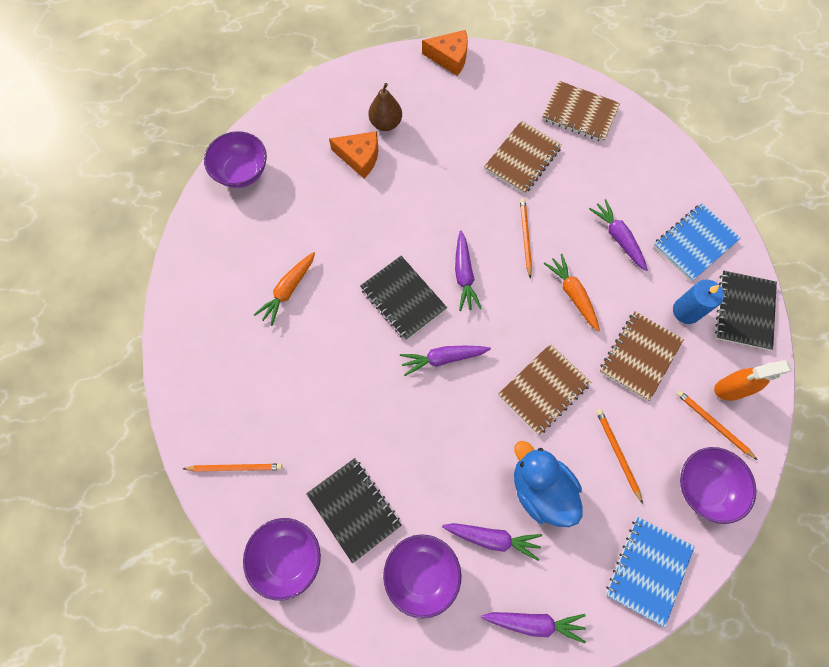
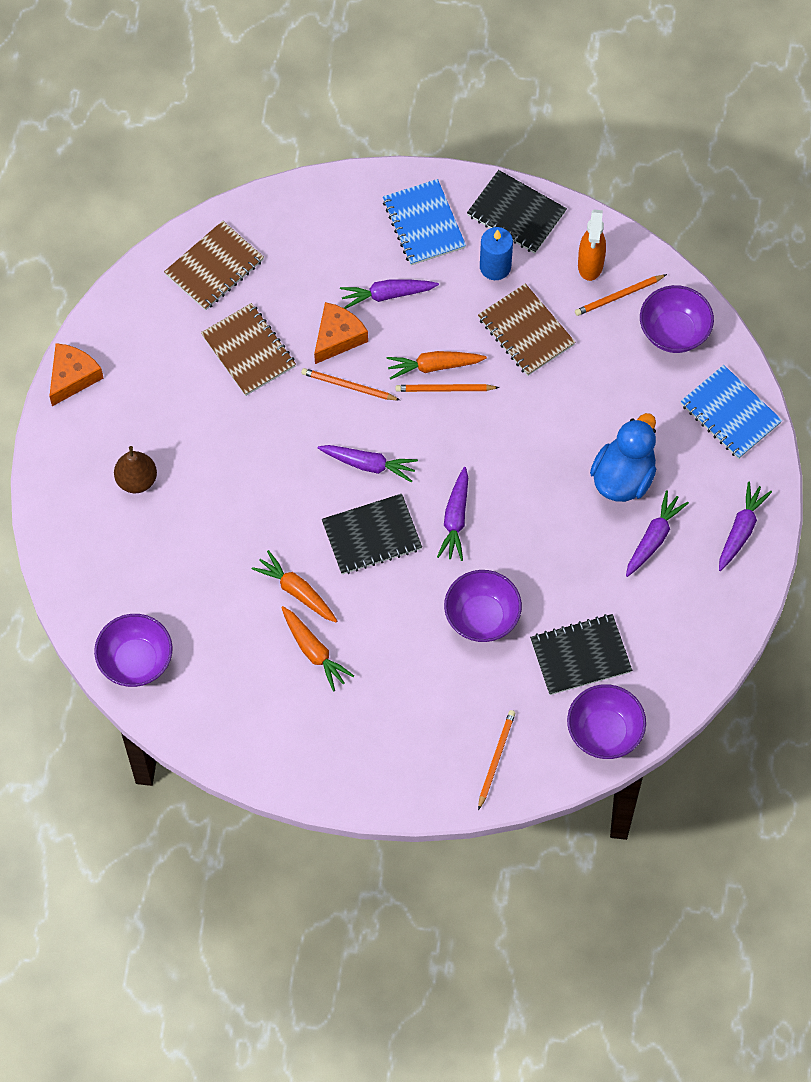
camera: 70 degrees left, 5 degrees down
(335, 260) = (297, 591): none -> orange carrot
(359, 157) = (172, 524): orange cheese -> orange cheese (338, 337)
(422, 573) = (663, 613): purple bowl -> purple bowl (482, 617)
(540, 489) = (623, 477): blue duck -> blue duck turned 135 degrees clockwise
(543, 389) = (526, 435): brown notebook -> none
(617, 453) = (615, 394): orange pencil -> orange pencil (444, 389)

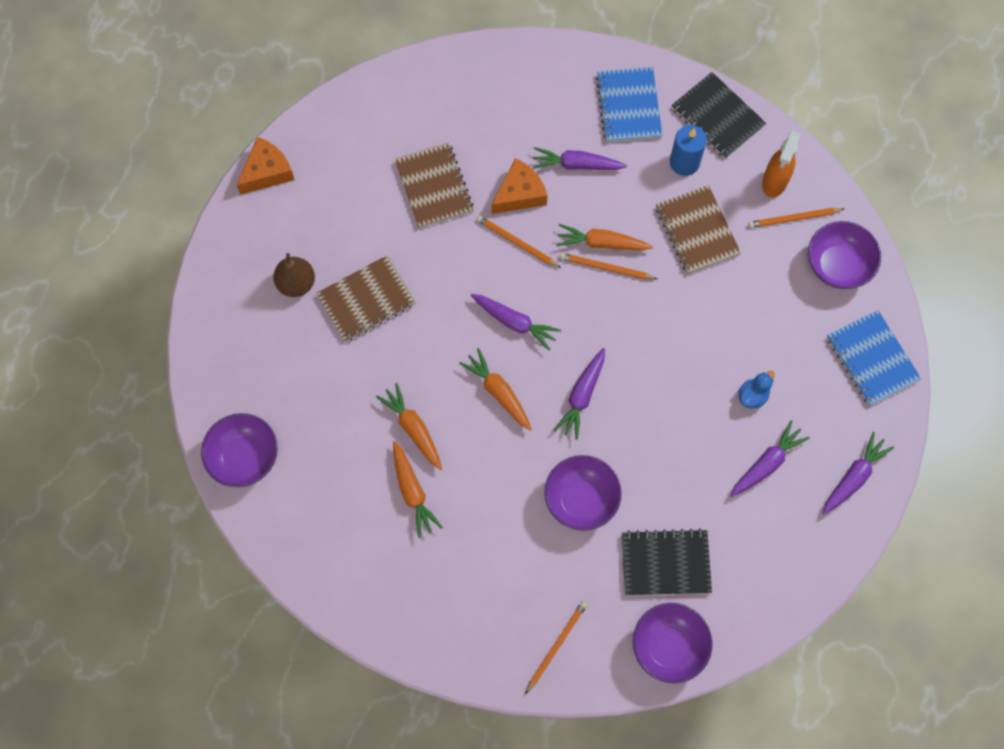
camera: 15 degrees right, 5 degrees up
(214, 267) = (425, 101): brown notebook -> brown notebook (366, 300)
(371, 535) = (498, 392): black notebook -> orange carrot
(623, 477) = (753, 395): blue duck -> blue duck, size x0.48

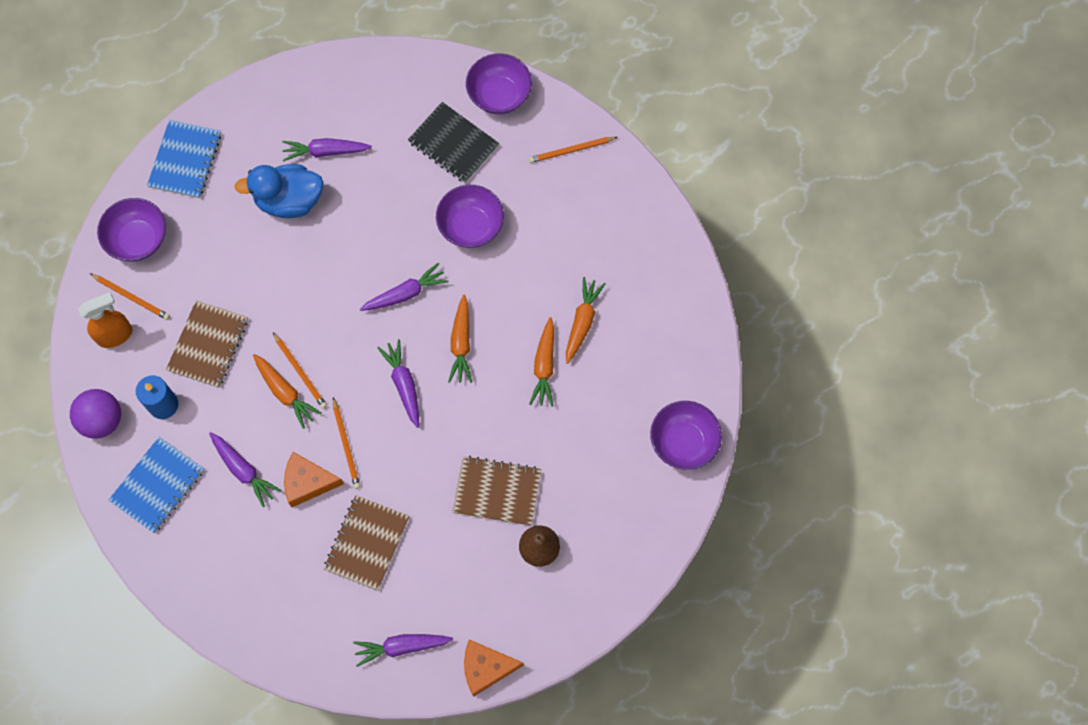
camera: 140 degrees left, 0 degrees up
(717, 117) = (102, 420): black notebook -> purple ball
(753, 395) = (289, 201): blue duck -> blue duck, size x2.09
(853, 477) = (279, 99): purple carrot -> purple carrot (402, 647)

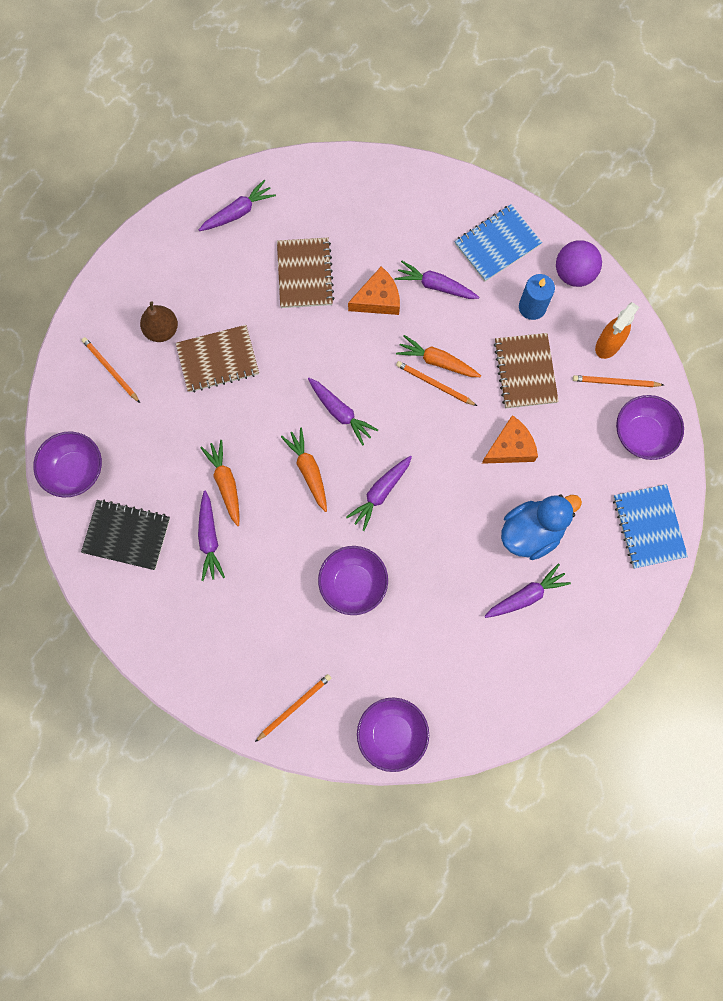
camera: 155 degrees right, 5 degrees up
(158, 485) = (497, 244): blue notebook -> blue notebook turned 45 degrees clockwise
(346, 445) = (362, 342): orange pencil -> orange pencil (110, 370)
(453, 144) = (410, 660): black notebook -> black notebook (127, 535)
(486, 668) = (164, 225): orange cheese -> orange cheese (510, 447)
(582, 322) = (209, 539): orange carrot -> purple carrot

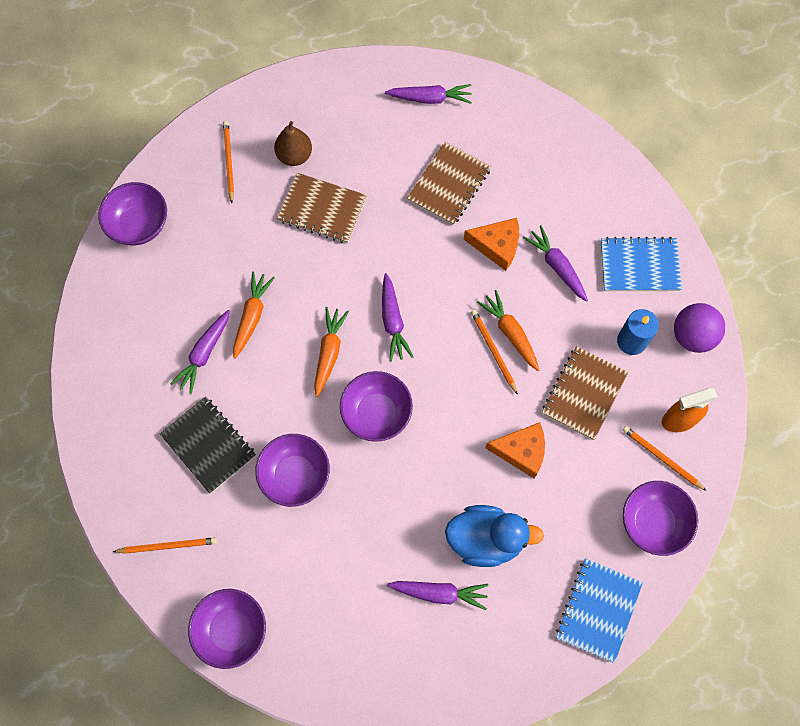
camera: 35 degrees right, 5 degrees down
(127, 535) = (140, 305): black notebook -> black notebook (208, 445)
(380, 493) = (376, 413): purple carrot -> purple bowl

